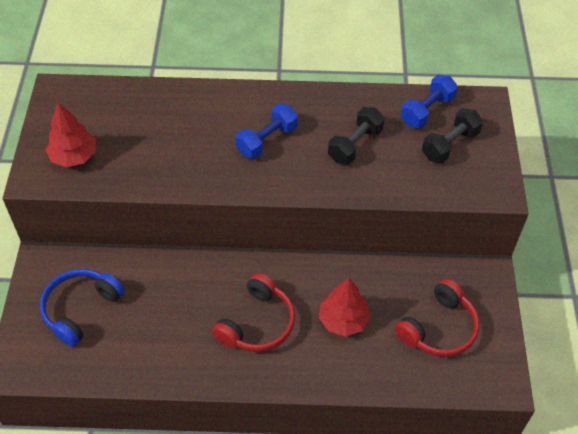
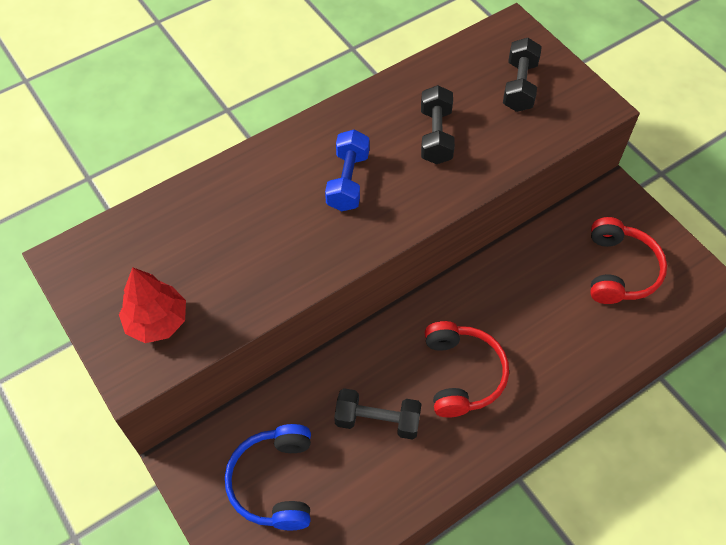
camera: 35 degrees left, 5 degrees up
(175, 315) = (377, 420): none -> black dumbbell
(343, 320) = (534, 318): red tree -> none
(427, 111) = (470, 64): blue dumbbell -> none

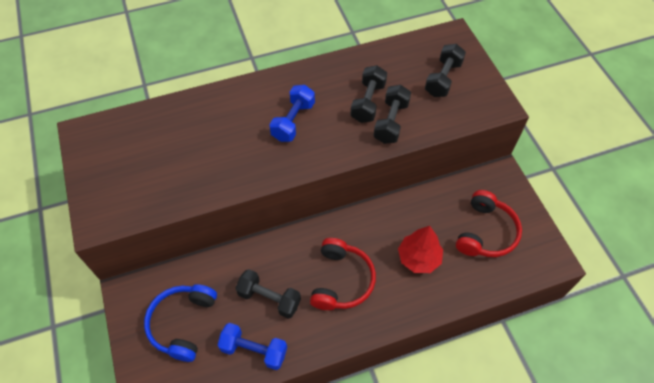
camera: 15 degrees right, 0 degrees up
(157, 321) = (127, 190): red tree -> red tree (419, 258)
(381, 491) = (254, 350): none -> blue dumbbell
(474, 155) = (391, 122): none -> black dumbbell

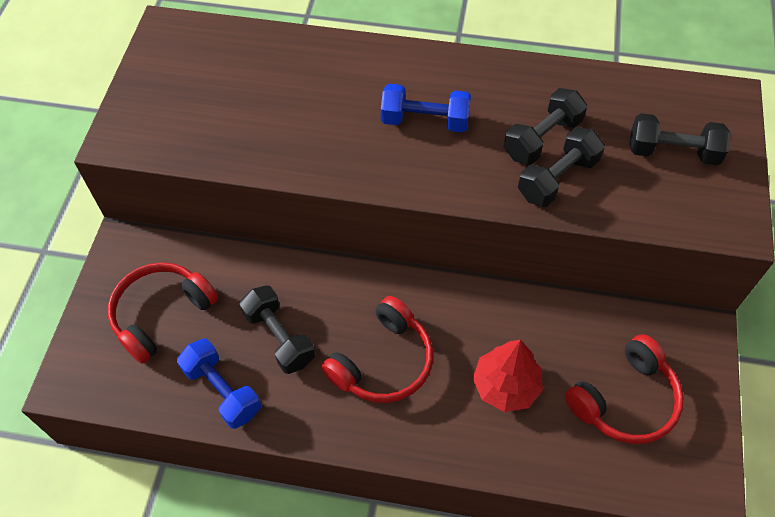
camera: 30 degrees right, 0 degrees up
(182, 323) = (161, 314): blue headphones -> red headphones
(293, 121) = (425, 121): blue dumbbell -> blue dumbbell turned 45 degrees clockwise
(443, 79) = (672, 152): black dumbbell -> black dumbbell turned 45 degrees clockwise

